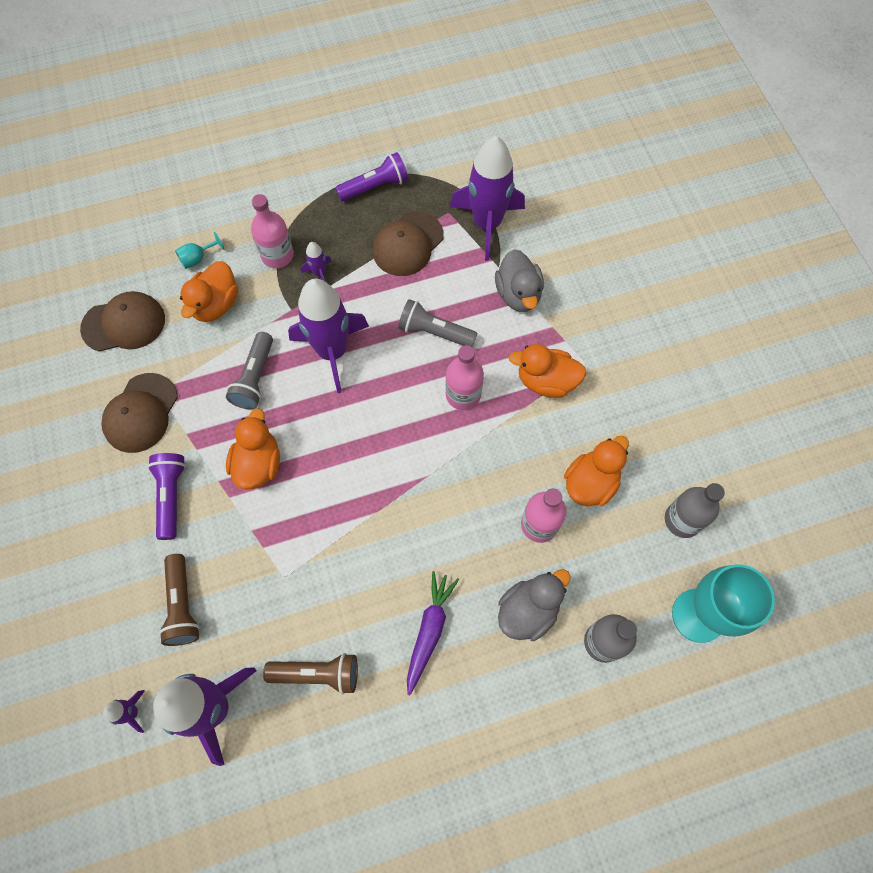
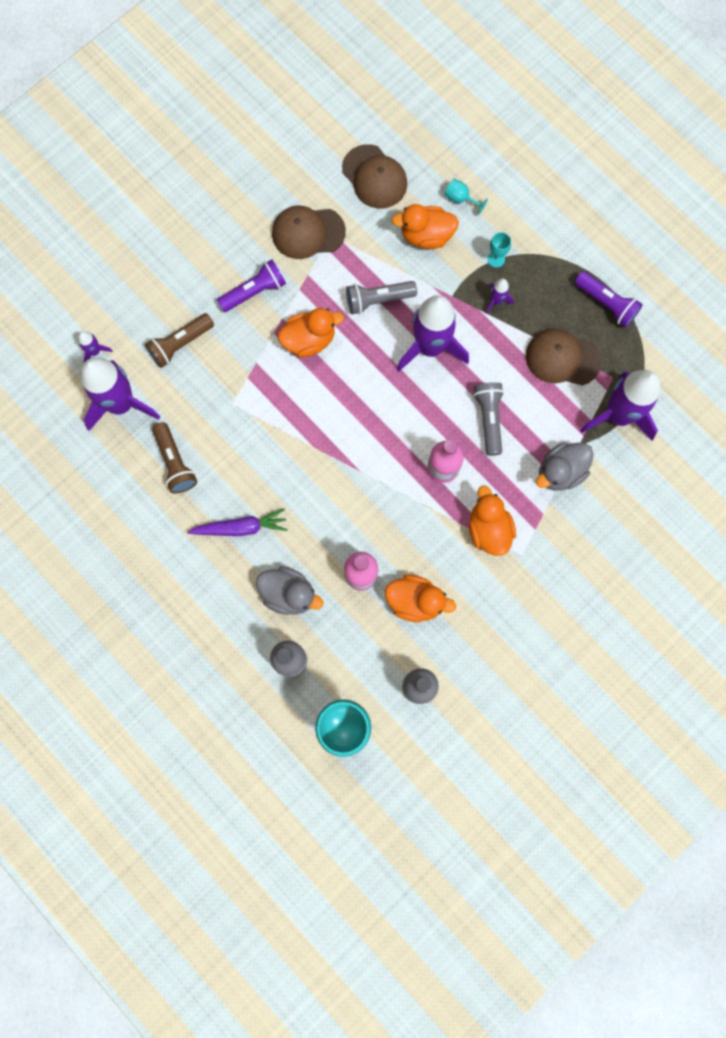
camera: 65 degrees right, 10 degrees up
(277, 255) = (496, 259): pink bottle -> turquoise goblet

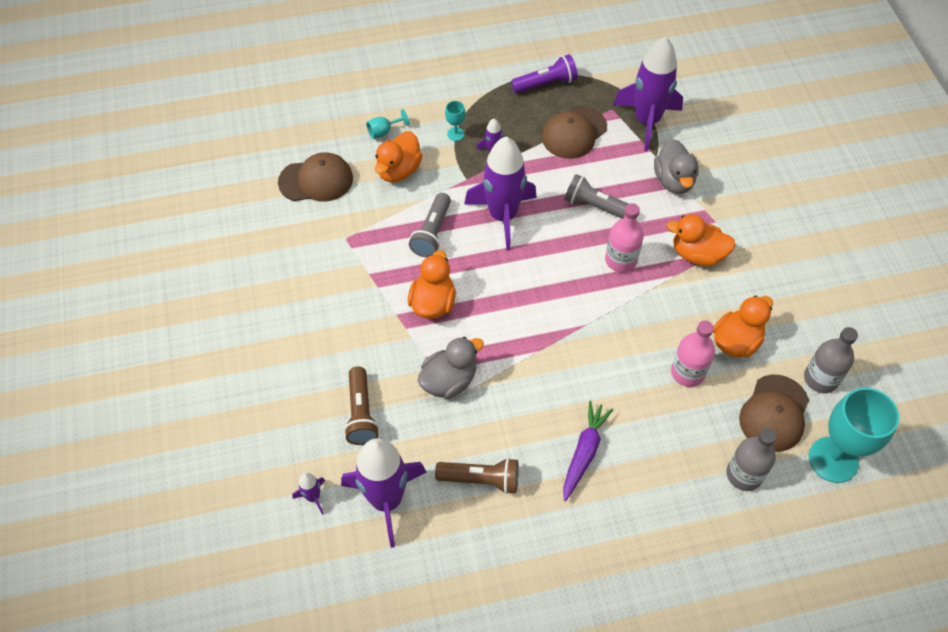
camera: 60 degrees left, 20 degrees down
(254, 291) = (354, 323): purple flashlight -> none
(289, 594) = (675, 443): grey duck -> grey duck (449, 381)
(308, 232) = (329, 254): brown cap -> brown cap (774, 413)

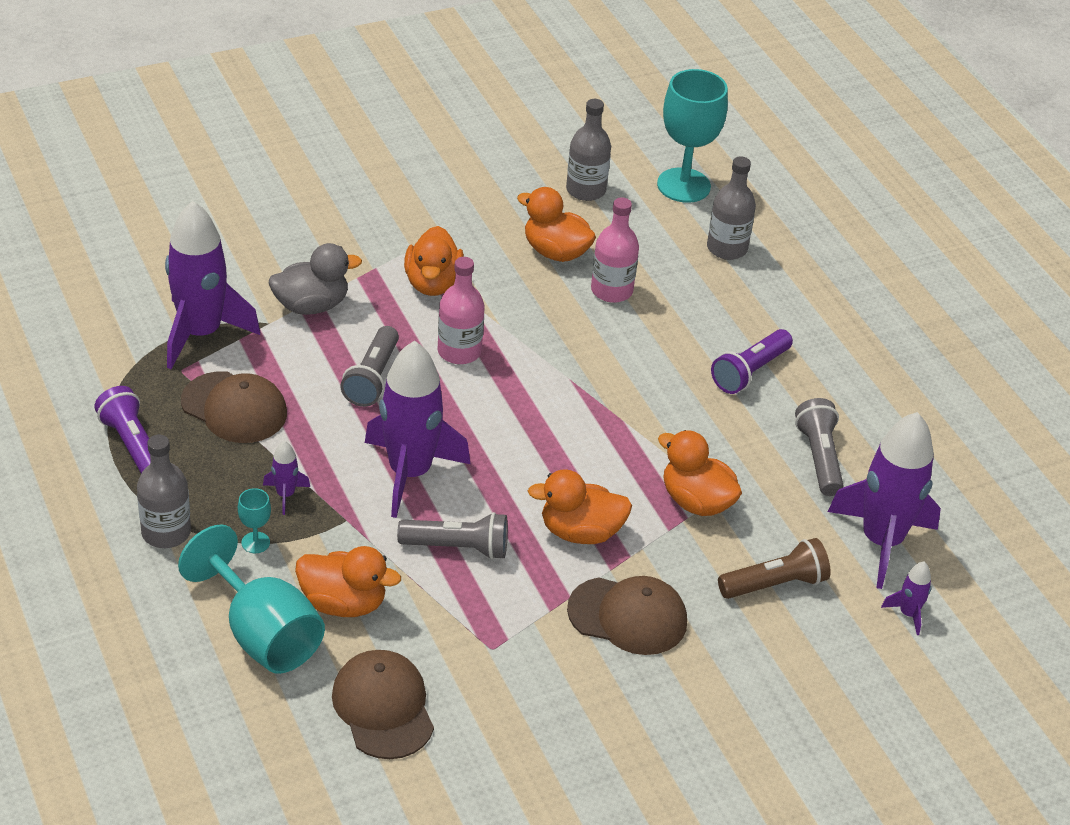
camera: 105 degrees left, 15 degrees down
(383, 132) = (263, 634): turquoise goblet -> turquoise goblet, size x2.33
(449, 381) = (696, 501): grey duck -> orange duck
(471, 95) = (166, 532): none -> grey bottle
(481, 479) = (819, 457): brown flashlight -> grey flashlight
(584, 453) = (749, 372): purple carrot -> purple flashlight
(774, 413) = (642, 225): brown cap -> brown cap (628, 616)

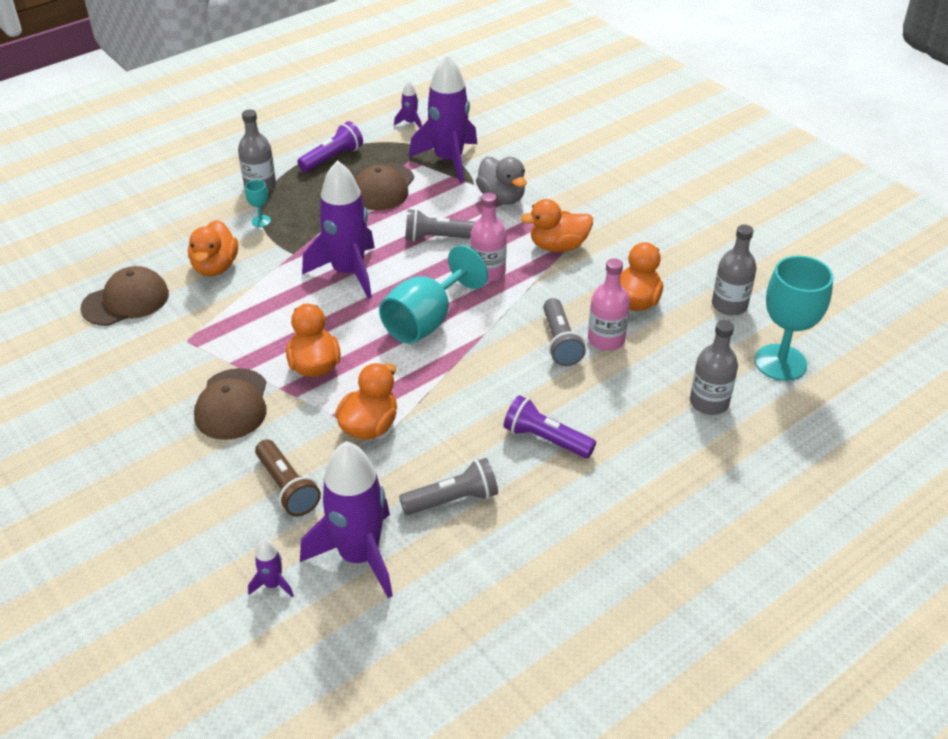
camera: 80 degrees right, 0 degrees up
(263, 634) = (181, 240): turquoise goblet -> turquoise goblet (426, 321)
(285, 495) = (308, 224): purple rocket -> purple rocket (410, 123)
(458, 547) = (281, 307): grey flashlight -> grey flashlight (560, 342)

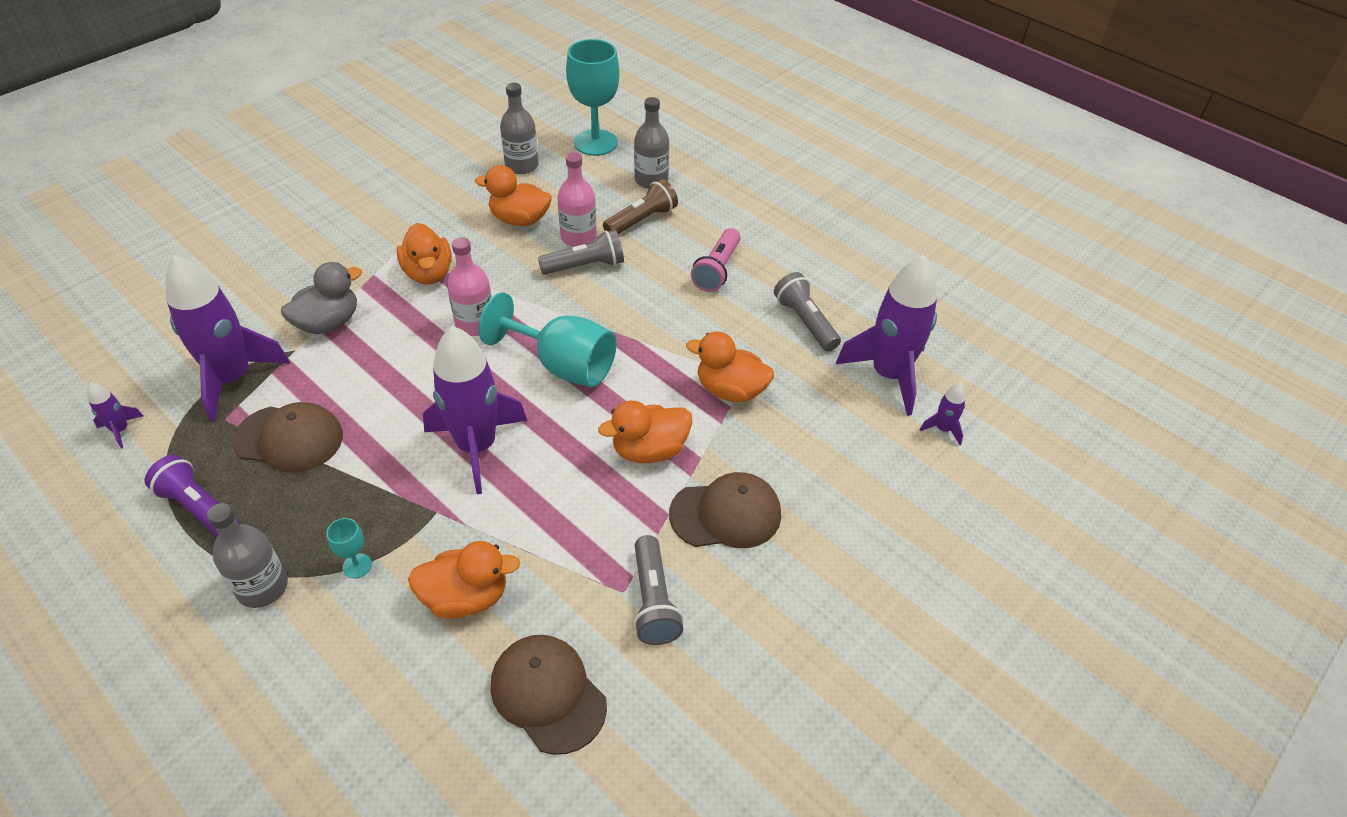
camera: 100 degrees left, 5 degrees up
(287, 488) = (829, 440): brown flashlight -> brown flashlight (642, 220)
(438, 238) = (408, 371): grey flashlight -> grey flashlight (653, 601)
(545, 439) = (717, 270): purple flashlight -> pink flashlight

